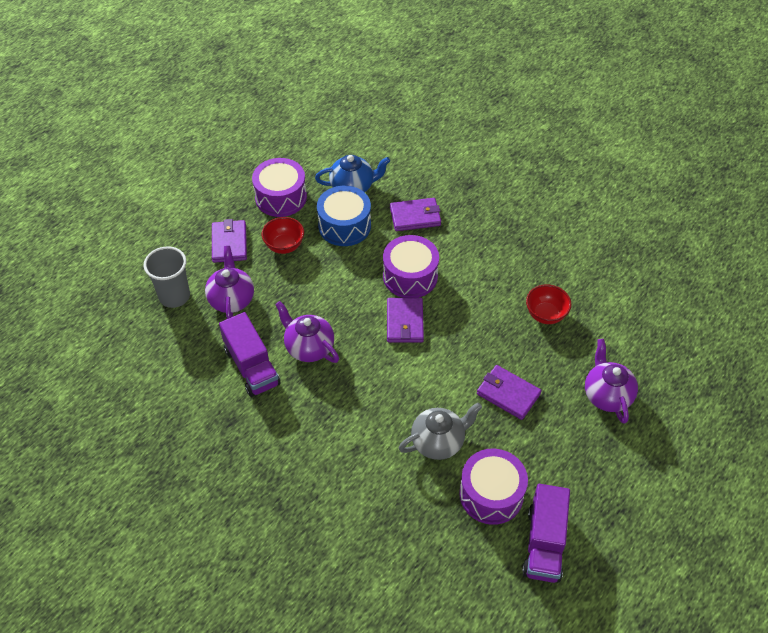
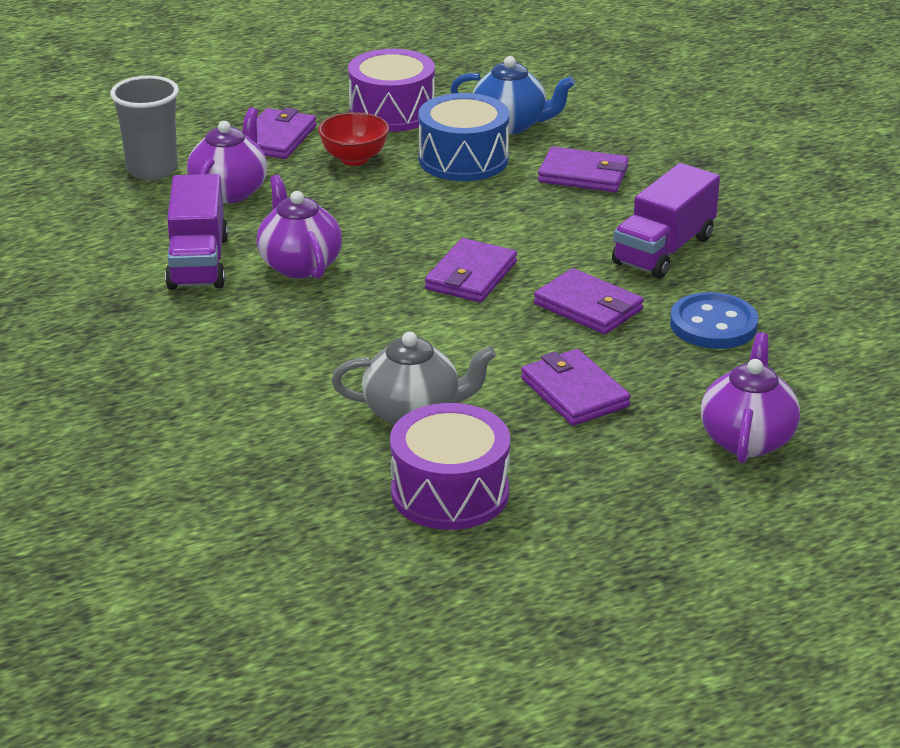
camera: 25 degrees right, 20 degrees down
(410, 276) = (521, 232): purple drum -> none
(478, 324) = (588, 307): none -> purple wallet
(544, 543) = (491, 573): purple truck -> purple truck (664, 250)
(545, 315) = (713, 325): red bowl -> blue button

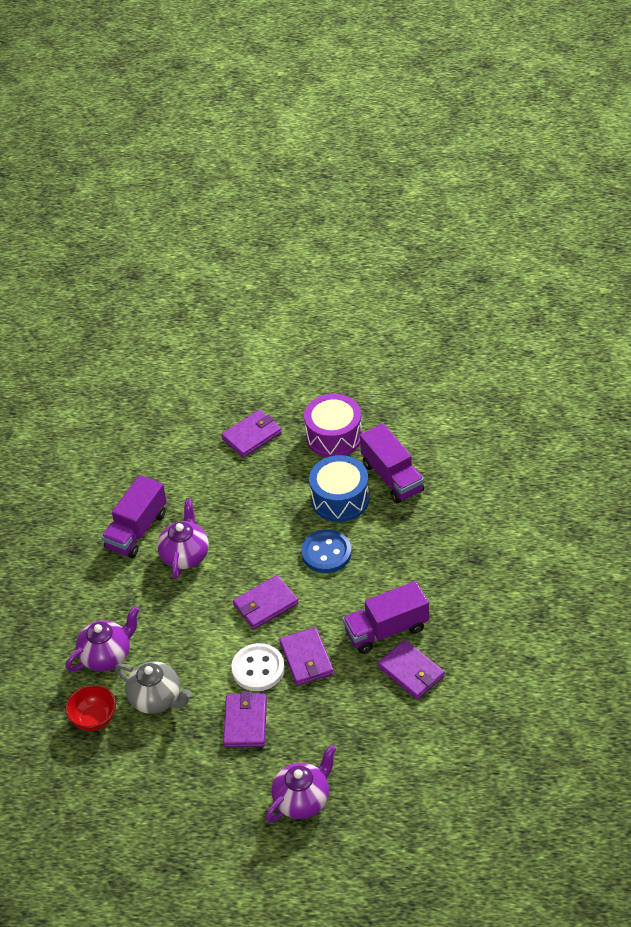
camera: 35 degrees right, 15 degrees up
(152, 170) = (167, 438): grey cup -> none
(230, 191) = (194, 475): purple teapot -> purple teapot (107, 655)
(354, 159) = (280, 473): red bowl -> red bowl (94, 719)
(450, 492) = (130, 764): purple drum -> none
(510, 125) = (392, 477): blue teapot -> purple truck
(531, 337) = (258, 669): none -> white button
(583, 175) = (397, 542): purple wallet -> purple wallet (411, 671)
(713, 325) = (361, 704): blue button -> blue button (326, 553)

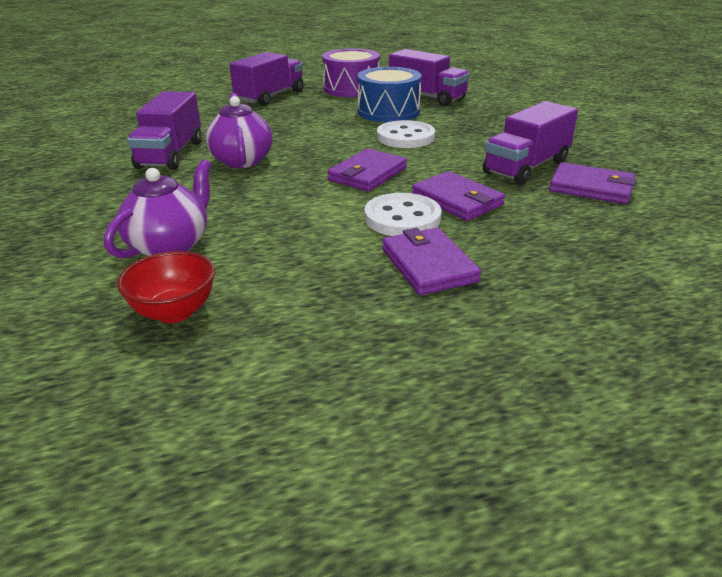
camera: 25 degrees left, 15 degrees down
(156, 699) = (272, 270): grey teapot -> none
(252, 435) = (270, 97): purple wallet -> purple truck
(303, 800) = (600, 325): purple teapot -> none
(326, 553) = (405, 137): blue button -> white button

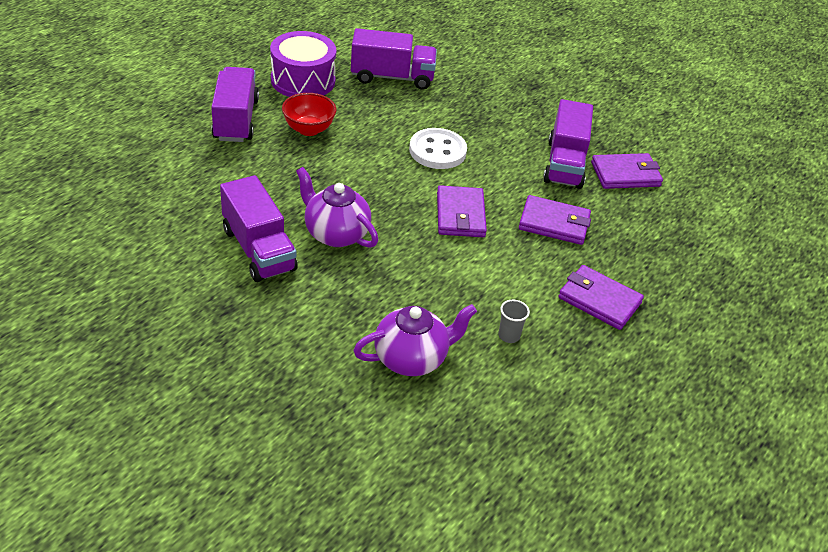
camera: 40 degrees left, 10 degrees up
(170, 246) = (411, 358): purple teapot -> purple teapot turned 75 degrees clockwise
(174, 312) = (494, 414): red bowl -> red bowl (308, 129)
(286, 260) = (509, 336): none -> grey cup
(388, 112) = (382, 113): blue drum -> none
(402, 218) = (537, 259): white button -> none

